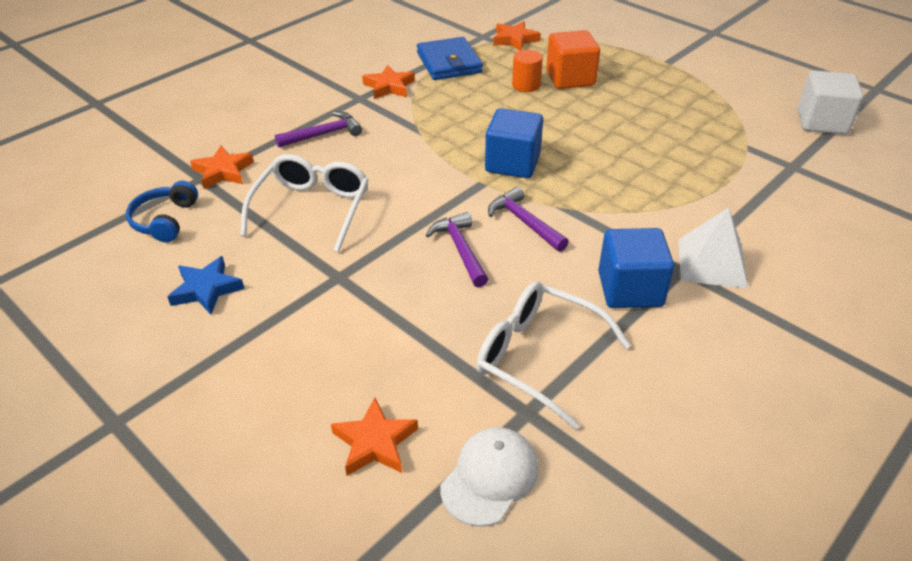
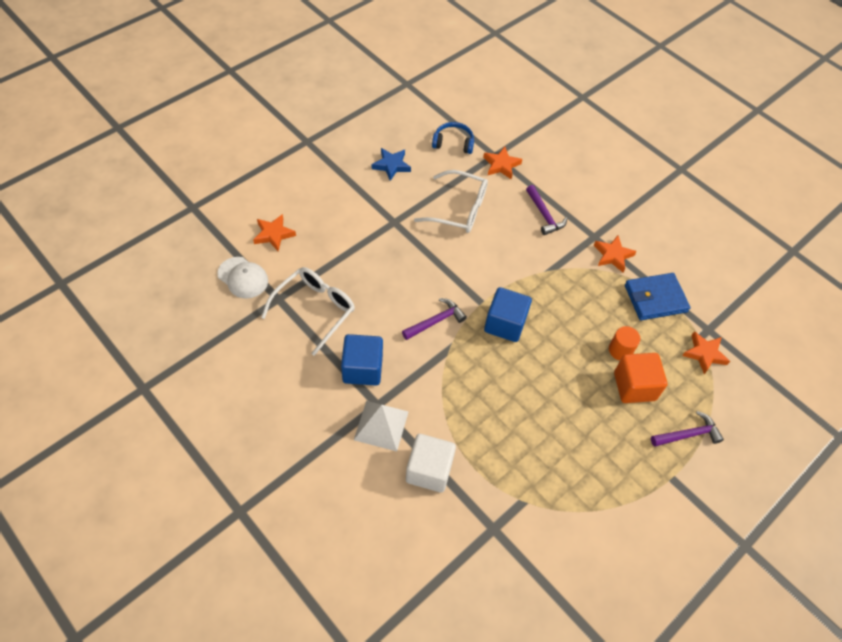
camera: 90 degrees right, 15 degrees up
(460, 249) = (411, 282): purple hammer -> purple hammer (688, 434)
(821, 122) = (564, 585): white cube -> white cube (429, 470)

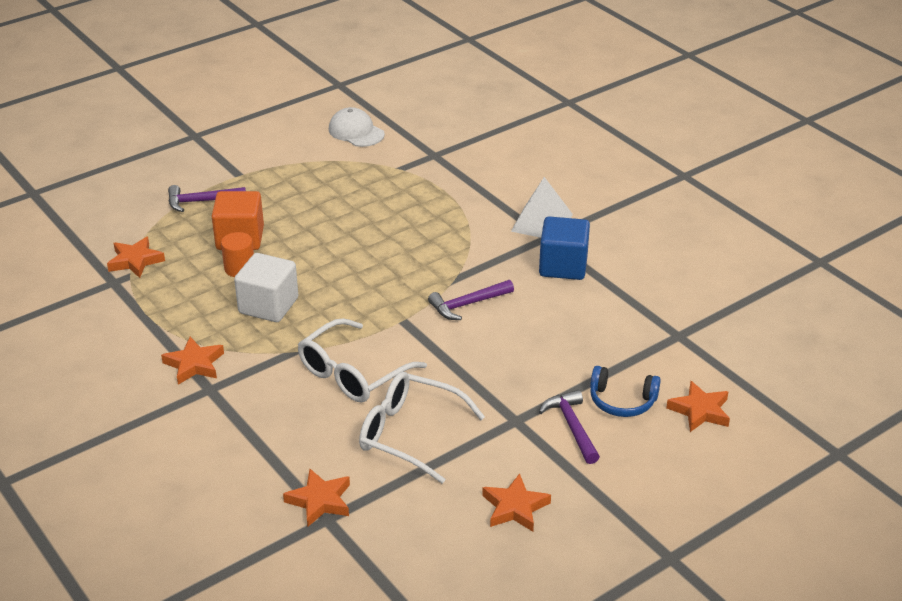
camera: 170 degrees left, 20 degrees down
(243, 278) = (732, 360): white cap -> white cap (356, 132)
(315, 309) = (627, 322): white glasses -> white glasses (352, 374)
(391, 165) = (515, 507): blue star -> orange star
(429, 470) = (492, 191): white cube -> white cube (268, 306)
(453, 143) = (397, 544): blue headphones -> blue headphones (622, 401)
(505, 324) = (377, 298): blue cube -> none
(544, 215) = (275, 420): purple hammer -> purple hammer (572, 426)
(655, 298) = (163, 314): blue wallet -> none

